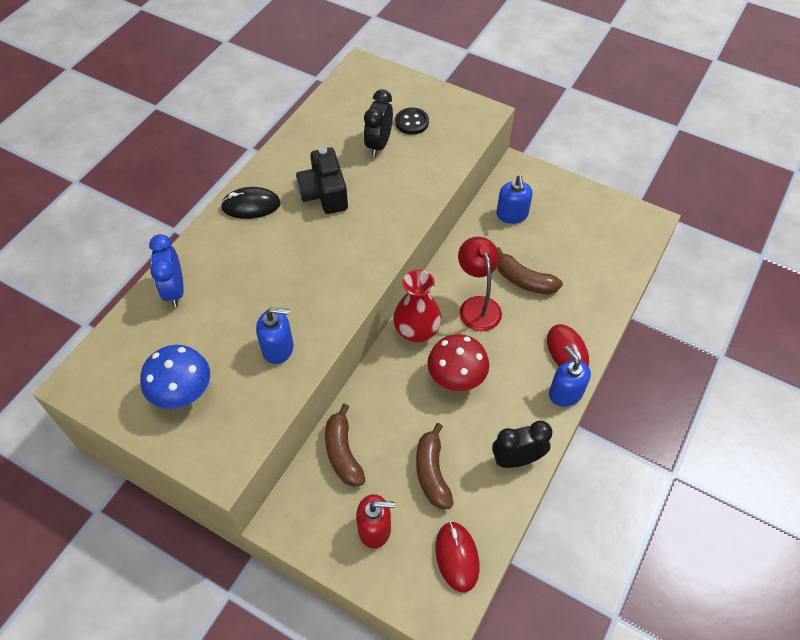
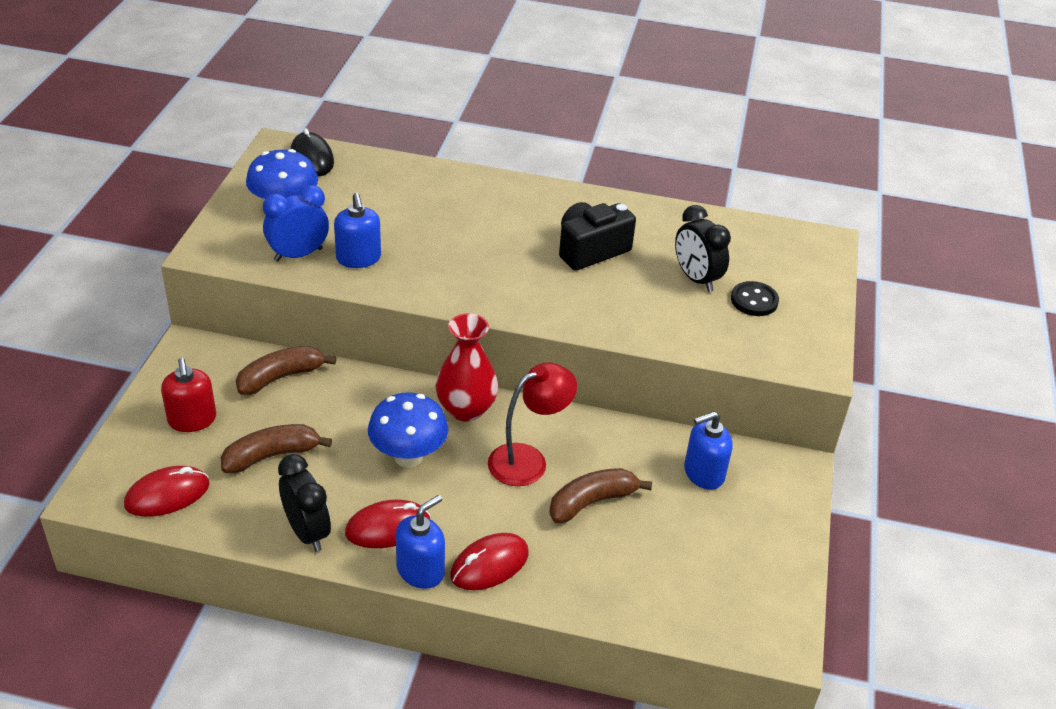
camera: 70 degrees right, 15 degrees down
(175, 290) = (407, 177): blue clock -> blue clock (298, 255)
(251, 205) = (544, 201): black mouse -> black mouse (312, 158)
(379, 145) = (696, 279): black clock -> black clock turned 120 degrees counterclockwise
(456, 378) = (408, 457): red mushroom -> blue mushroom
(523, 405) = (388, 528): none -> red mouse
(524, 280) = (592, 502): brown banana -> brown banana turned 45 degrees clockwise

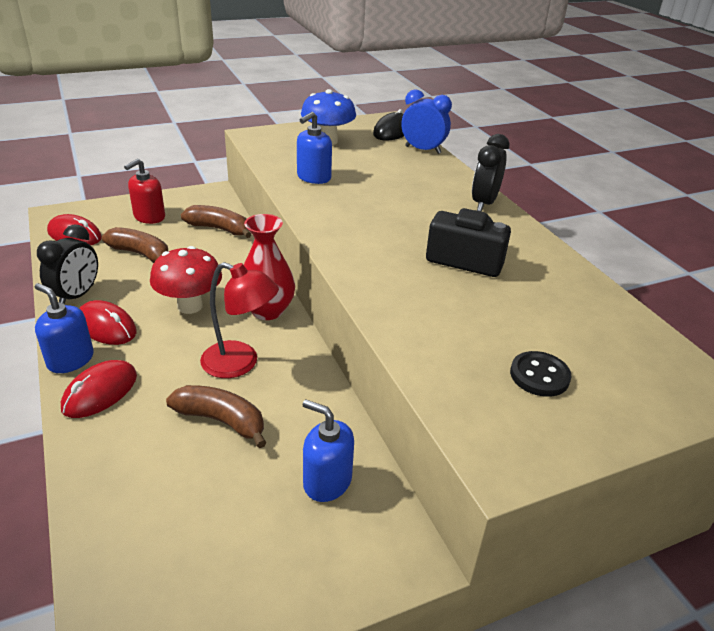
camera: 55 degrees right, 5 degrees down
(298, 255) = (289, 159): blue clock -> blue clock (423, 150)
(408, 457) = (190, 306): blue mushroom -> red mushroom
(420, 570) = (70, 360): blue soap dispenser -> blue soap dispenser turned 150 degrees counterclockwise
(489, 565) = (100, 392): red mouse -> red mouse turned 75 degrees counterclockwise
(696, 279) = (515, 327): black clock -> black clock (484, 203)

